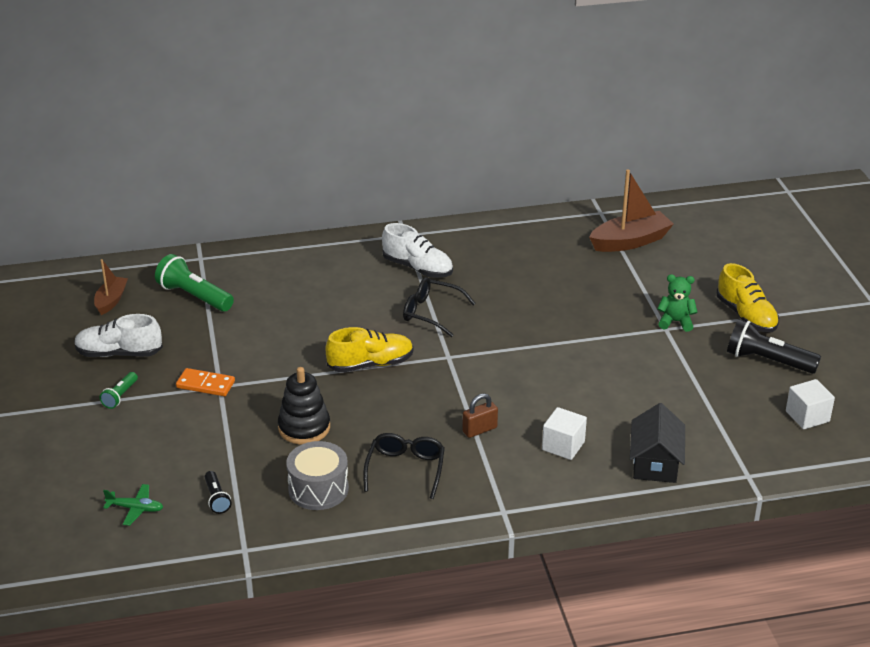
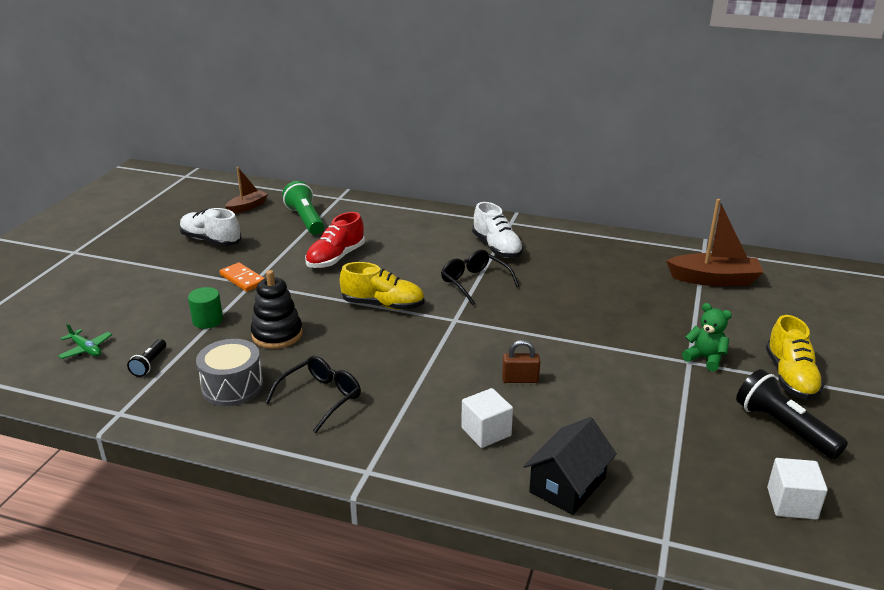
camera: 30 degrees right, 5 degrees down
(120, 396) = (176, 268): green flashlight -> none
(221, 438) = (208, 320): none -> green cylinder
(274, 330) = (335, 258): none -> red shoe
(479, 430) = (421, 388): brown padlock -> brown padlock (520, 379)

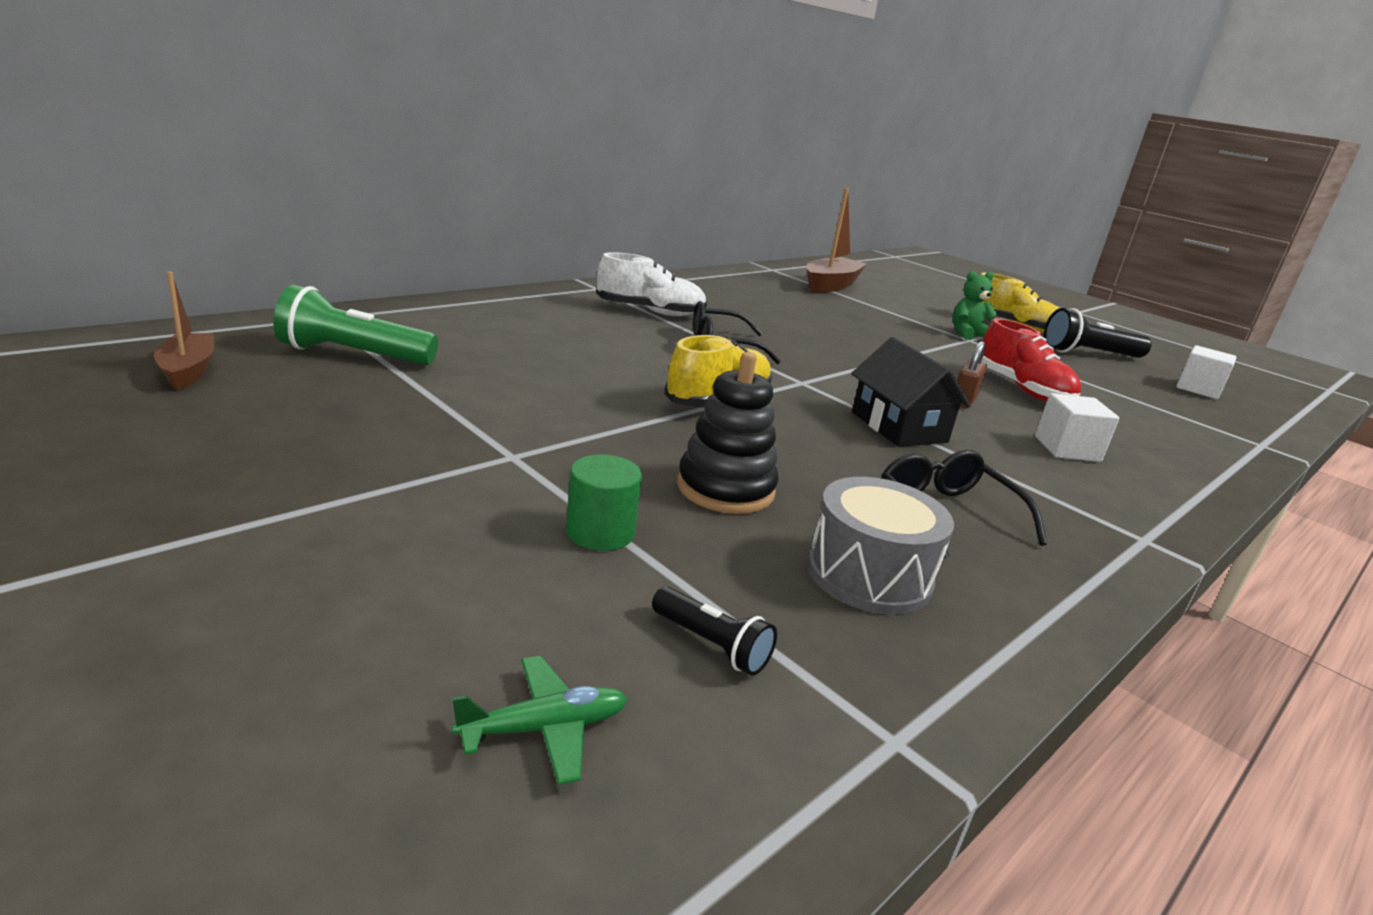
camera: 65 degrees left, 5 degrees down
(211, 240) = (258, 437): white shoe -> none
(243, 279) = (483, 458): orange domino -> none
(335, 258) = (530, 380): red shoe -> red shoe (1022, 389)
(567, 485) = (1174, 449): black house -> black house (898, 427)

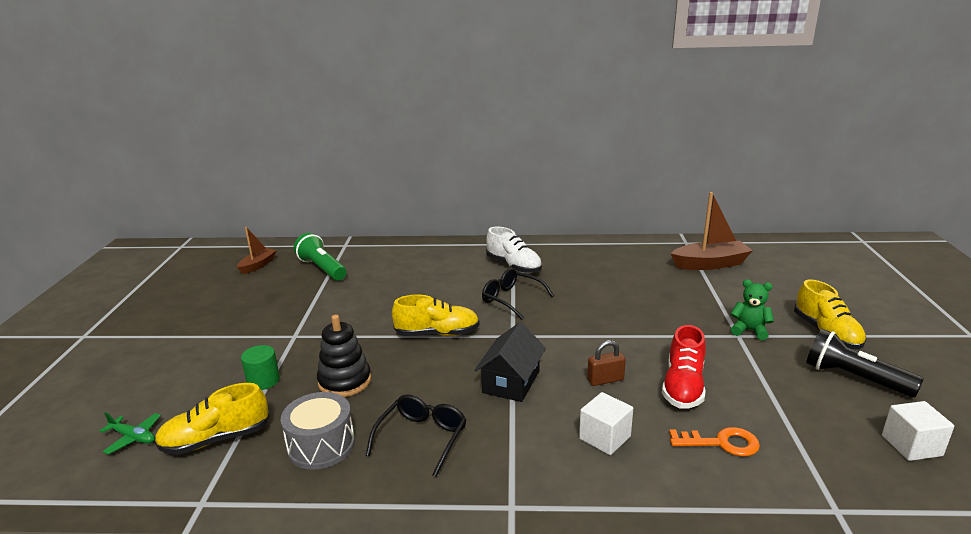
camera: 50 degrees right, 0 degrees up
(712, 645) = (216, 439): black flashlight -> yellow shoe
(1129, 424) = (721, 443): none -> orange key

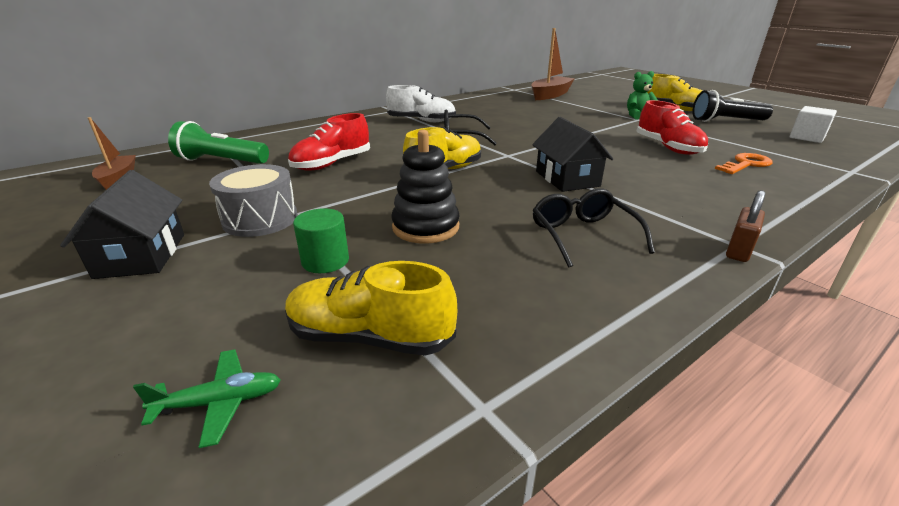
camera: 40 degrees left, 5 degrees up
(201, 335) = (141, 255): none -> black house
(216, 439) = (369, 337): yellow shoe -> yellow shoe turned 75 degrees clockwise
(321, 445) = (508, 281): grey drum -> grey drum (260, 219)
(378, 296) = (332, 164): none -> red shoe
(604, 437) = (691, 185): white cube -> none
(605, 380) = (621, 158): brown padlock -> brown padlock (738, 250)

